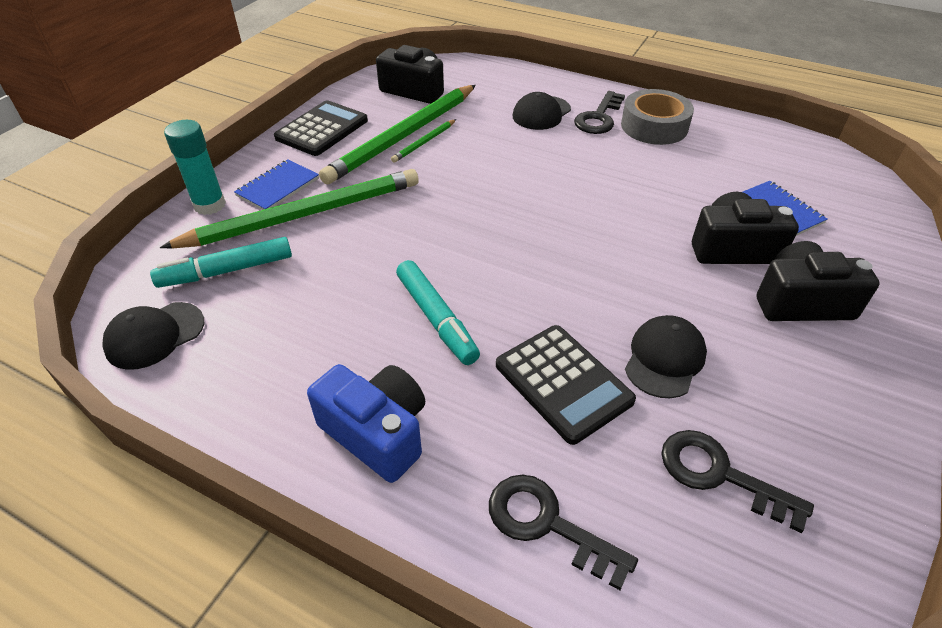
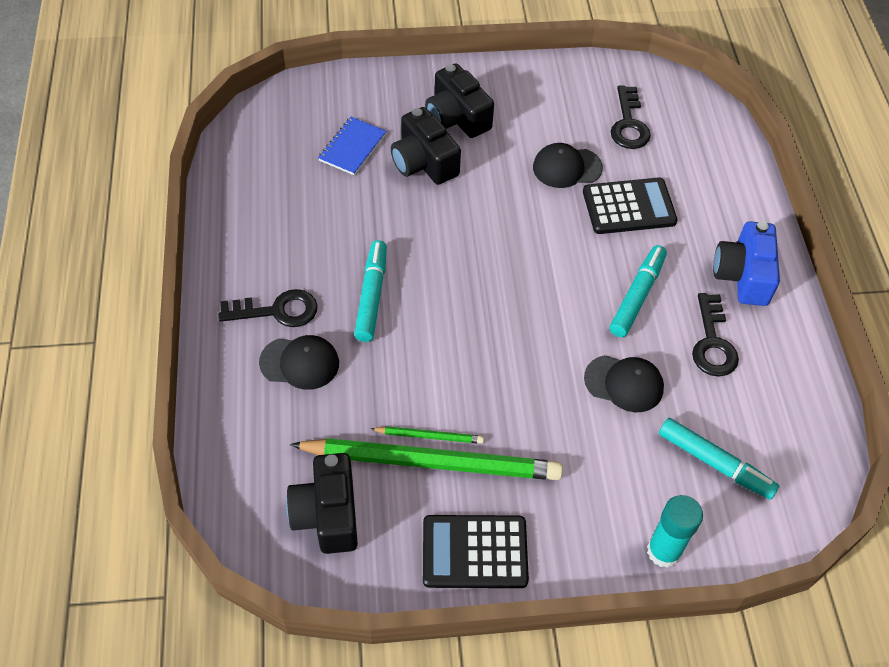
camera: 125 degrees left, 10 degrees up
(155, 335) = (803, 455): black cap -> black cap (624, 383)
(278, 187) = (594, 513): blue notebook -> none
(304, 215) = (611, 460): green pencil -> none
(547, 524) = (720, 178): black key -> black key (712, 343)
(563, 383) = (629, 207): black calculator -> black calculator turned 60 degrees clockwise
(578, 161) = (371, 296): none -> turquoise marker
(654, 126) = (266, 262): grey tape -> none

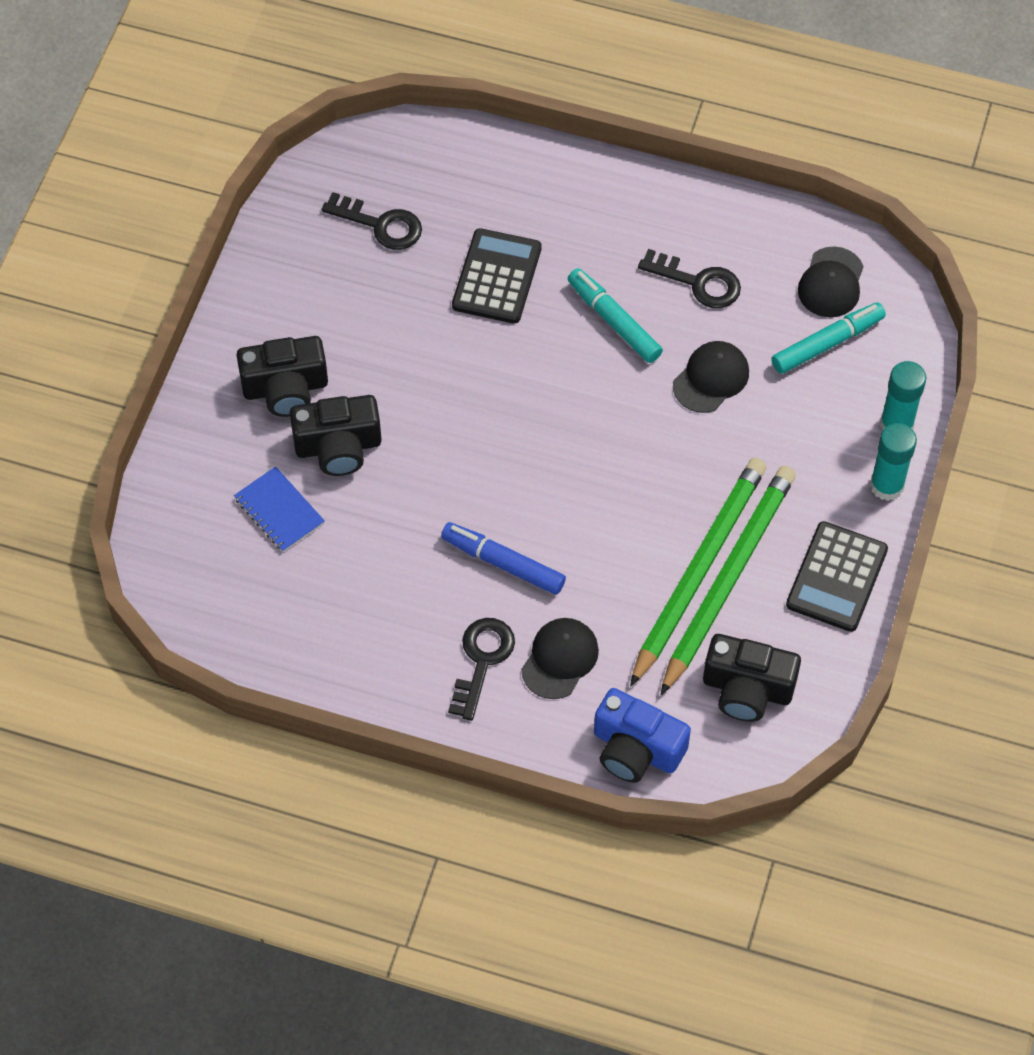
camera: 65 degrees left, 5 degrees up
(371, 296) = (503, 563): turquoise marker -> blue marker
(429, 436) = (698, 570): green pencil -> green pencil, size x2.35
(567, 167) = (414, 311): black cap -> black cap (831, 283)
(593, 564) = (886, 486): none -> turquoise glue stick
(743, 275) = (631, 218): blue camera -> blue camera (636, 749)

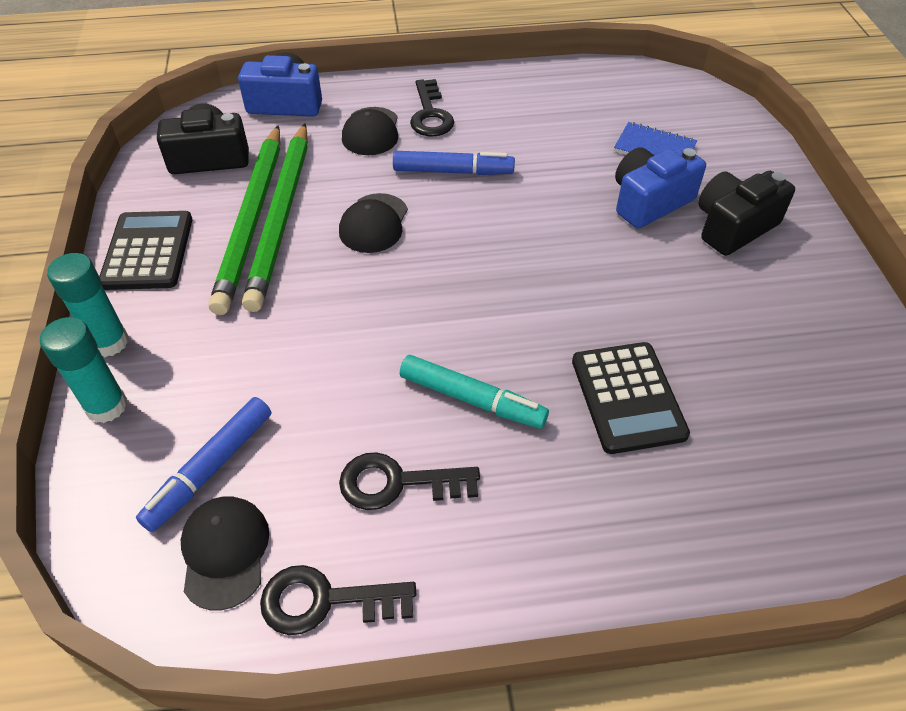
camera: 155 degrees right, 10 degrees down
(338, 447) = (649, 201): black camera -> blue camera
(380, 225) = (793, 405): black key -> black key (325, 601)
(711, 378) = (336, 379): black cap -> black cap (374, 223)
(826, 343) = (211, 468): turquoise marker -> blue marker

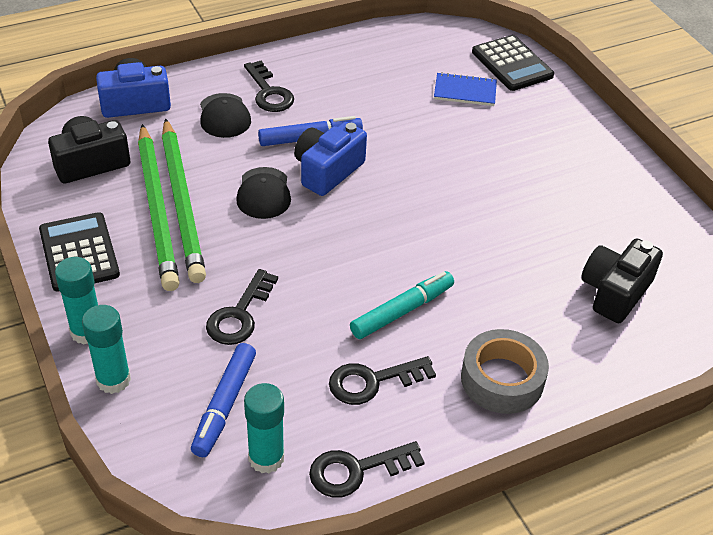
camera: 20 degrees left, 5 degrees down
(225, 552) = (266, 458): black cap -> turquoise glue stick
(281, 360) = (239, 315): none -> black key
(471, 399) = (401, 311): turquoise marker -> turquoise marker turned 45 degrees counterclockwise
(564, 522) = (502, 379): none -> grey tape
(627, 397) = (514, 286): black calculator -> black calculator (512, 64)
(649, 201) = (477, 136): blue camera -> blue camera (327, 171)
(733, 227) = (546, 144): black camera -> black camera (615, 292)

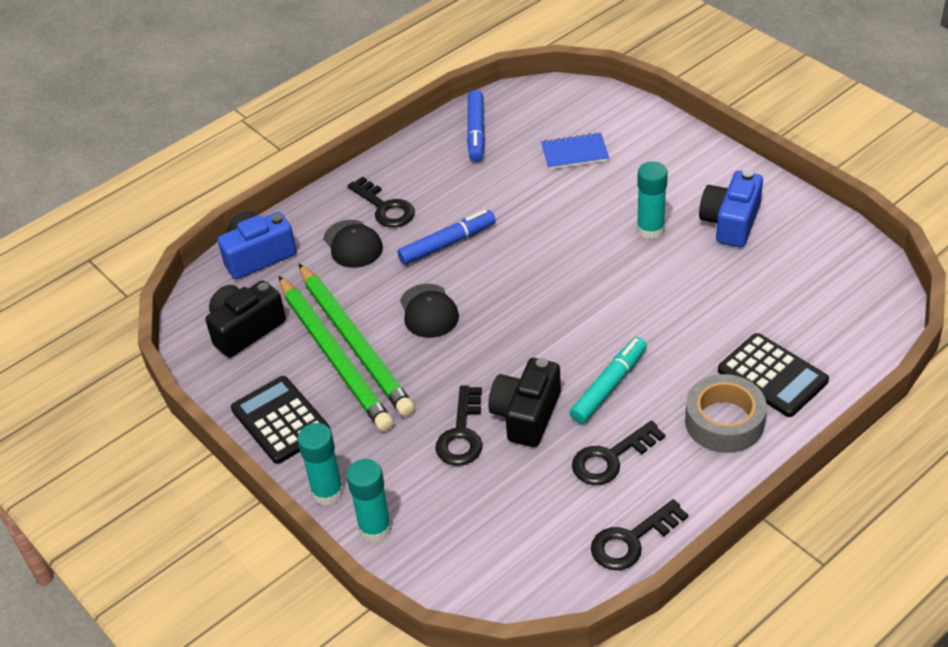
camera: 10 degrees left, 0 degrees up
(225, 404) = (488, 519): blue marker -> blue marker (476, 132)
(266, 458) = (547, 554): turquoise glue stick -> turquoise glue stick (650, 229)
(327, 171) = (479, 271): blue camera -> blue camera (730, 222)
(512, 64) = (607, 112): black calculator -> black calculator (772, 376)
(615, 292) = (792, 311): black camera -> black camera (526, 415)

